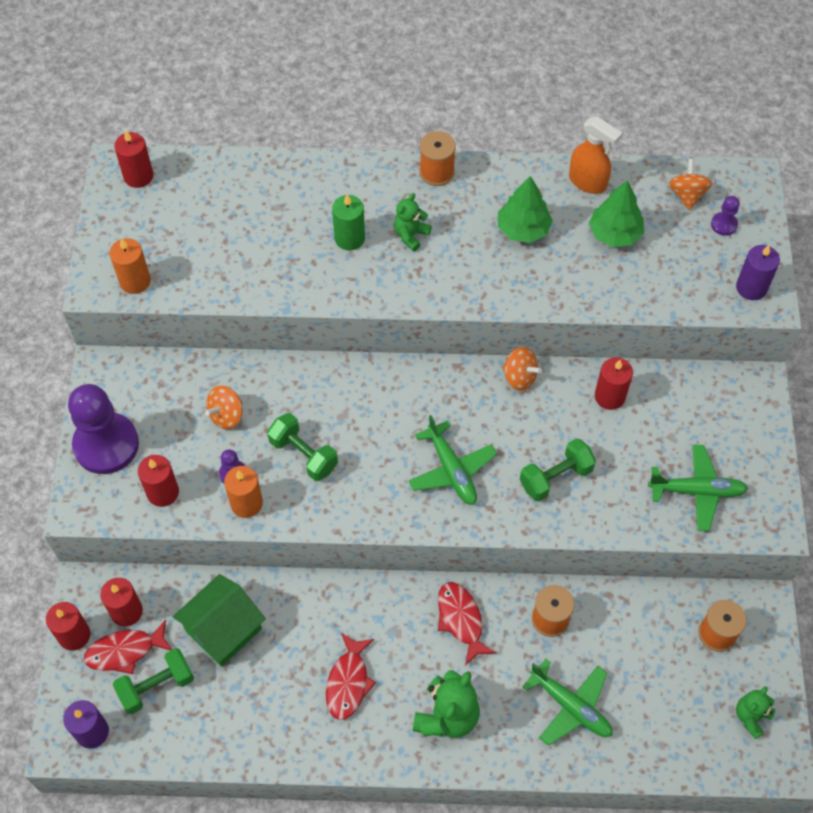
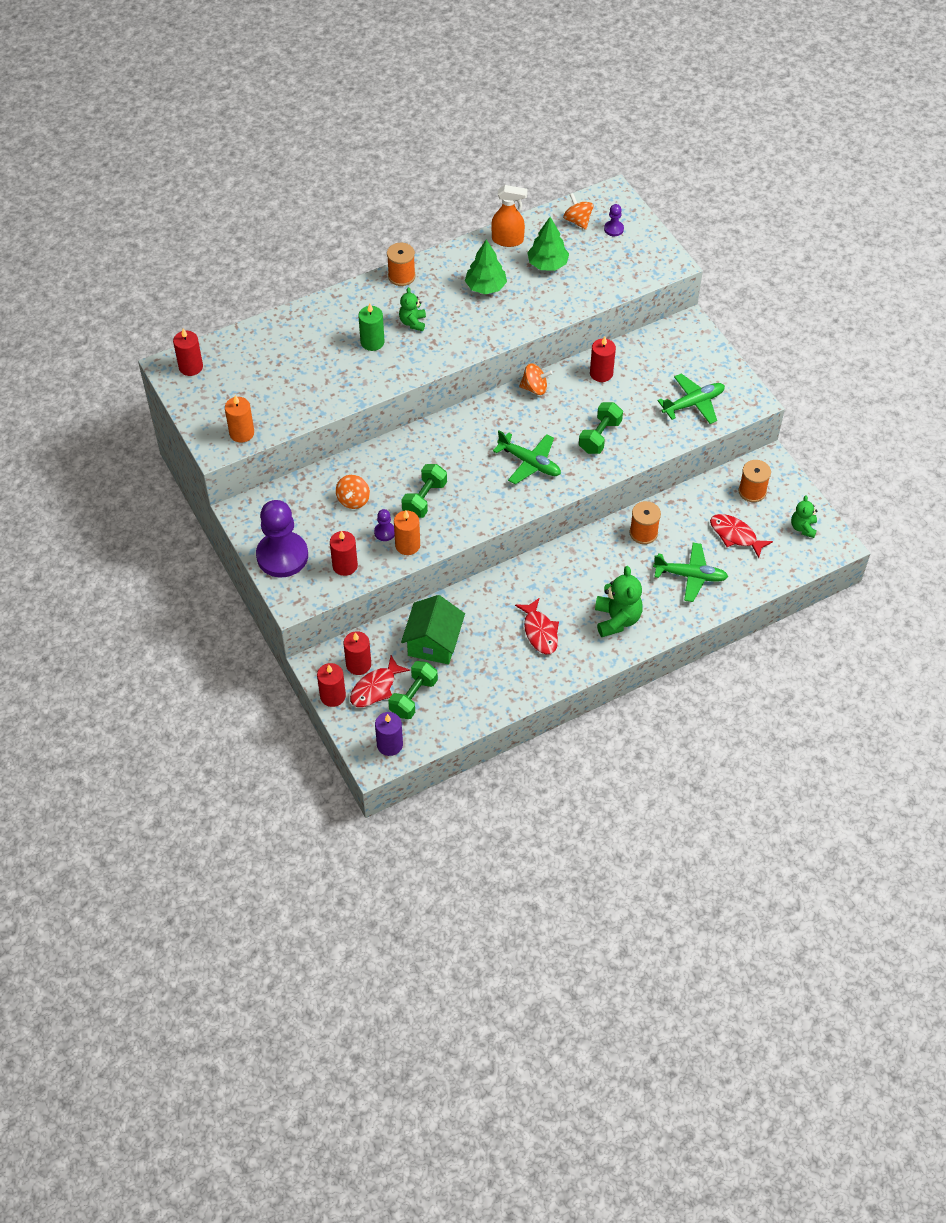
camera: 30 degrees left, 5 degrees down
(303, 455) = (424, 499): green dumbbell -> green dumbbell turned 75 degrees counterclockwise
(461, 620) = (587, 561): red fish -> red fish (735, 535)
(751, 287) = (656, 259): purple candle -> none

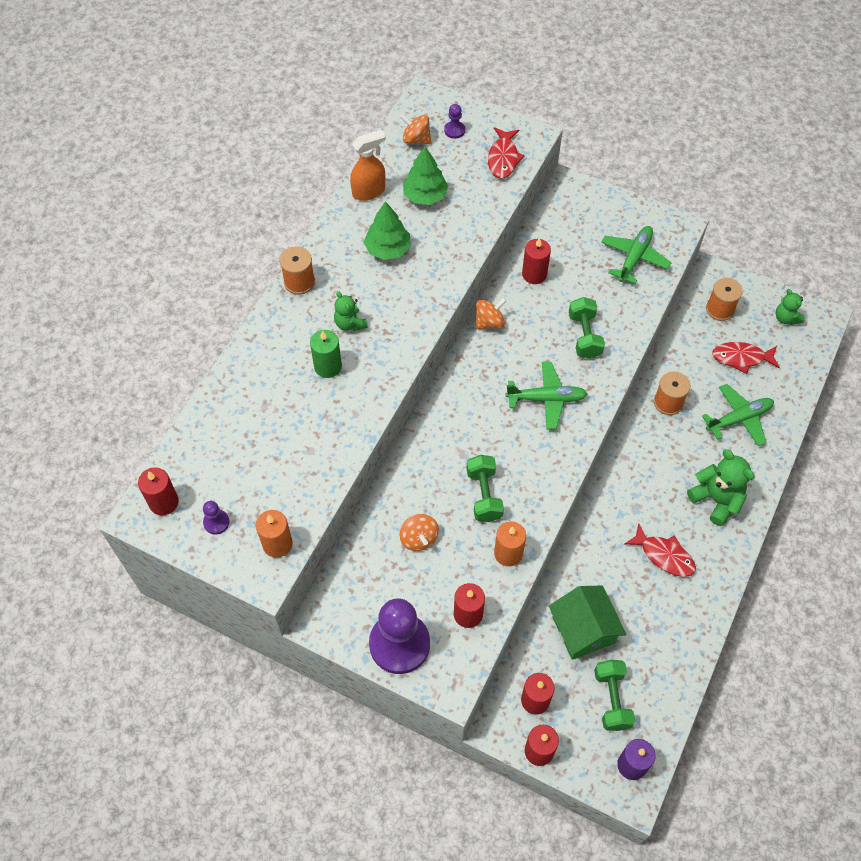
camera: 35 degrees left, 5 degrees up
(375, 688) = (570, 714): red fish -> red fish (503, 158)
(385, 532) = (476, 553): purple pawn -> purple pawn (216, 522)

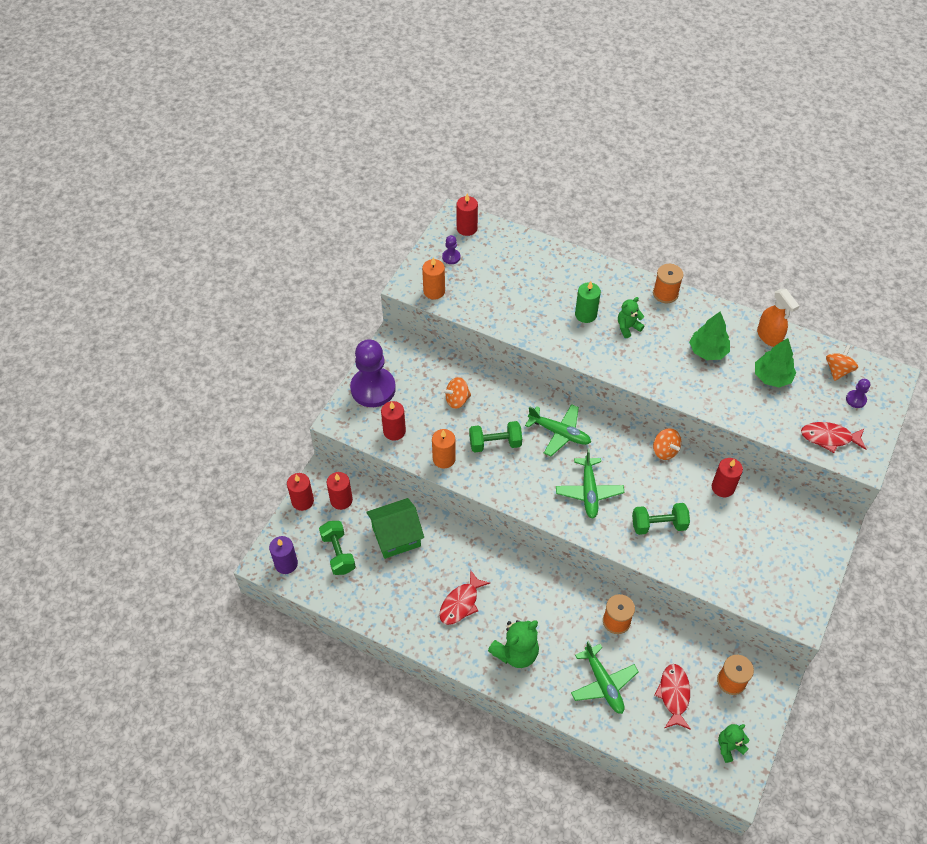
camera: 90 degrees right, 5 degrees down
(612, 699) = (338, 553): green dumbbell -> green dumbbell turned 75 degrees clockwise
(634, 258) = (756, 574): green plane -> green plane (559, 433)

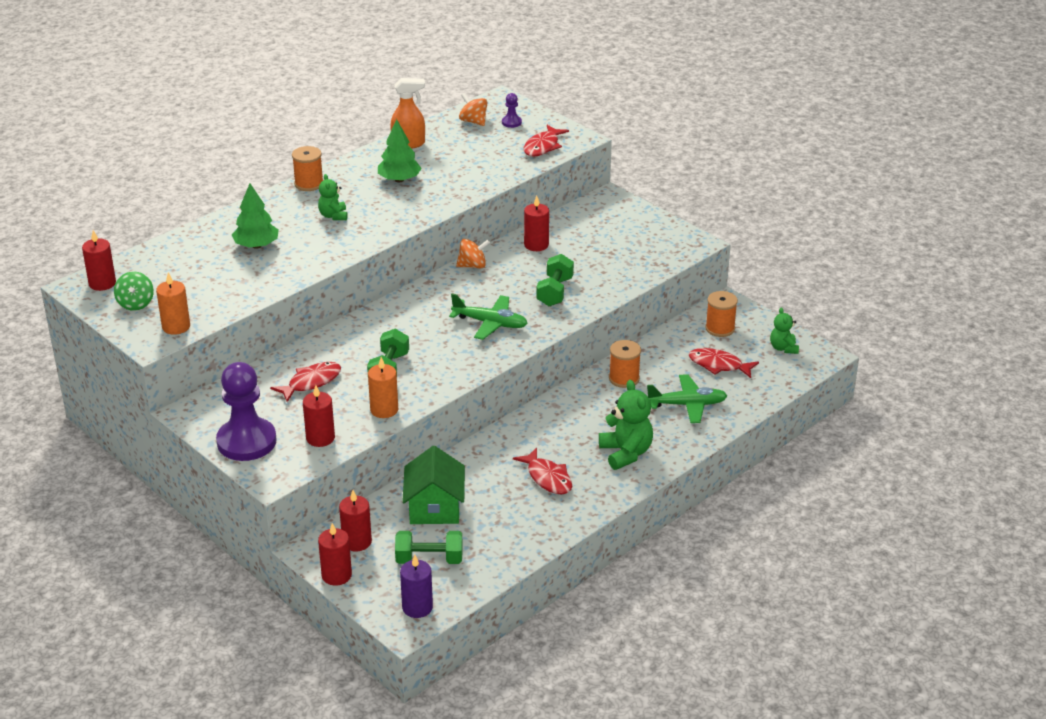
camera: 70 degrees left, 20 degrees down
(451, 257) = (135, 304): purple pawn -> green spinning top
(457, 400) = (311, 382): orange spinning top -> red fish
(559, 433) = (406, 324): green plane -> none
(585, 314) = (295, 236): green candle -> none
(772, 377) = (456, 155): green tree -> green tree (256, 246)

